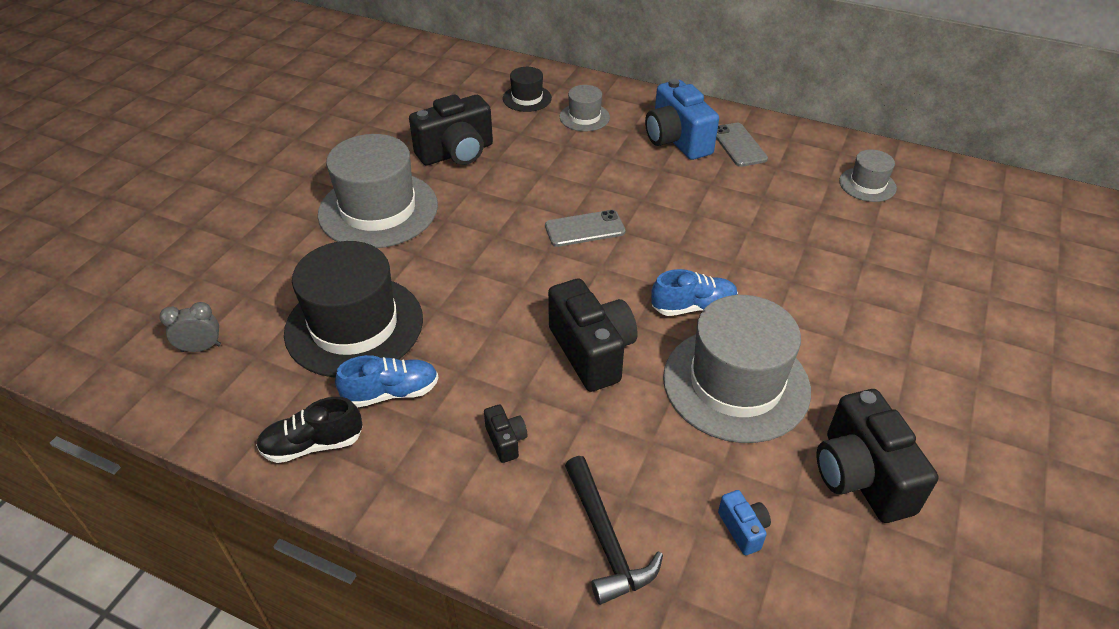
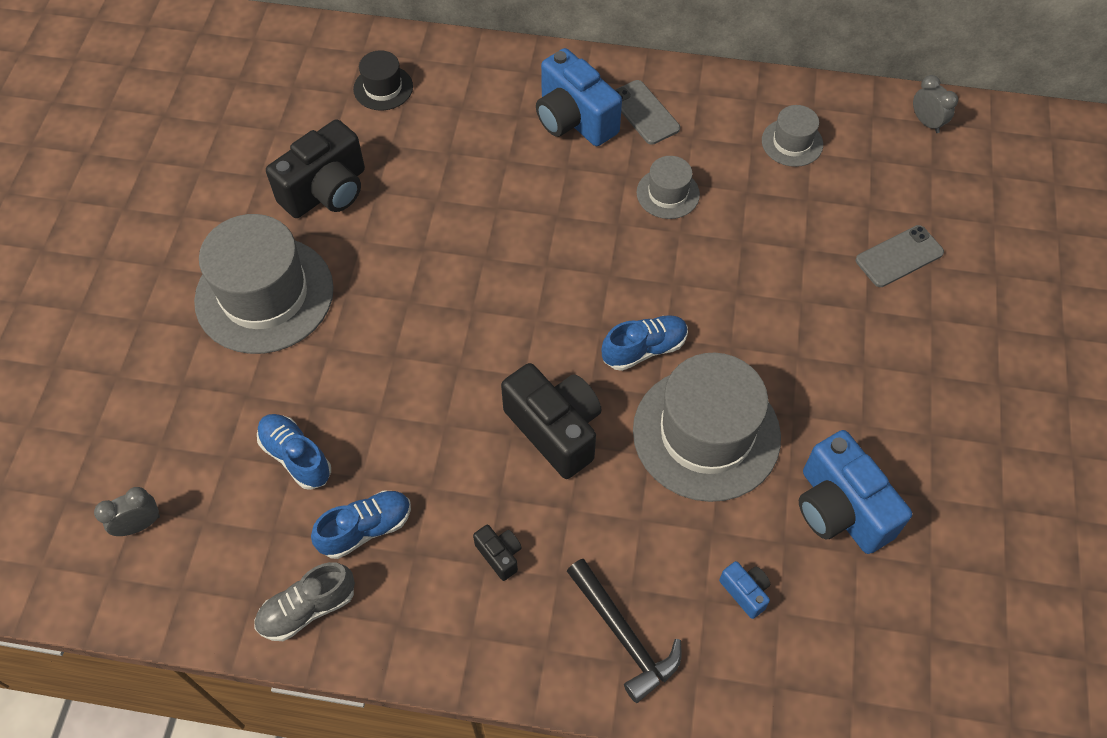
camera: 15 degrees left, 15 degrees up
(313, 445) = (307, 609): black shoe -> grey shoe
(354, 325) = (296, 457): black hat -> blue shoe
(584, 117) = (459, 105): grey hat -> grey hat (668, 193)
(584, 229) = (505, 271): grey phone -> grey phone (899, 256)
(860, 476) = (840, 509): black camera -> blue camera
(998, 190) = (926, 122): none -> grey clock

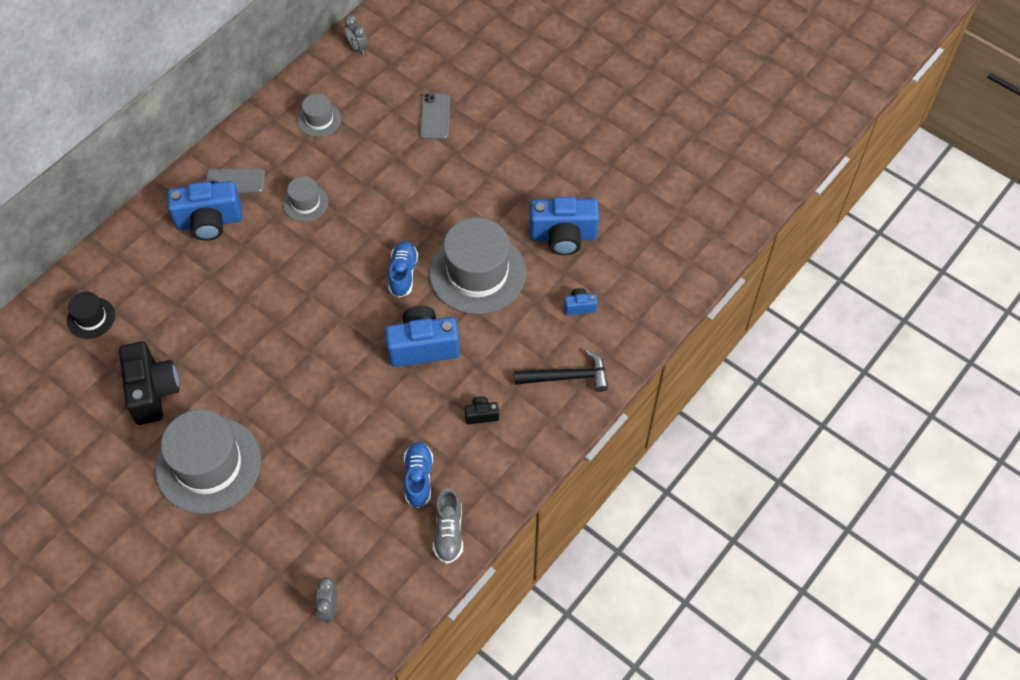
camera: 60 degrees left, 0 degrees up
(296, 457) = (343, 496): blue shoe -> none
(555, 429) = (423, 346): black camera -> blue camera
(926, 122) = (358, 47): grey clock -> grey clock turned 120 degrees counterclockwise

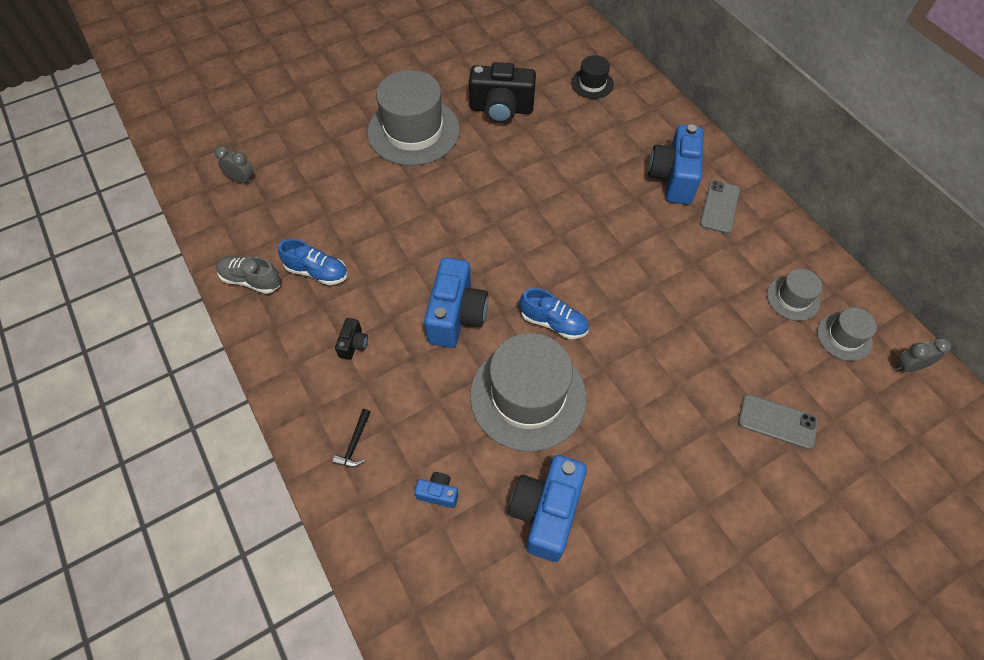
camera: 110 degrees right, 0 degrees up
(305, 203) = (675, 259): grey hat -> grey hat (844, 337)
(567, 377) = (355, 443): black hammer -> black hammer, size x0.56
(579, 306) = (438, 493): blue camera -> blue camera turned 90 degrees counterclockwise

